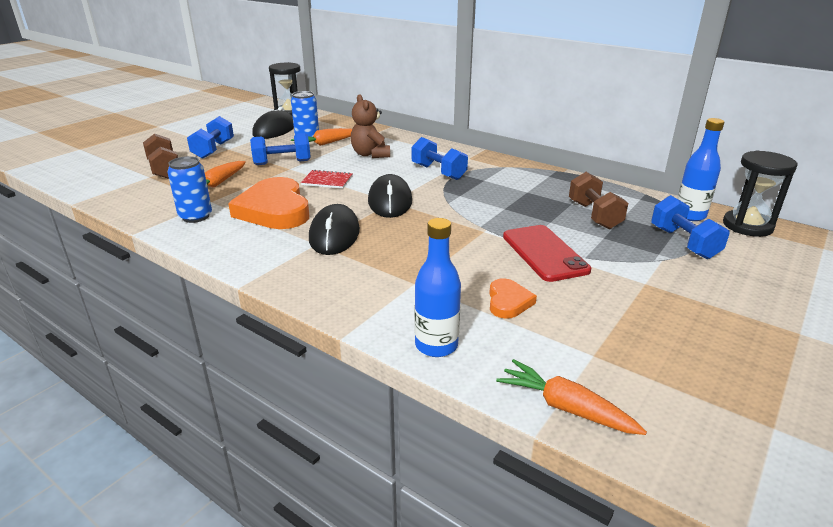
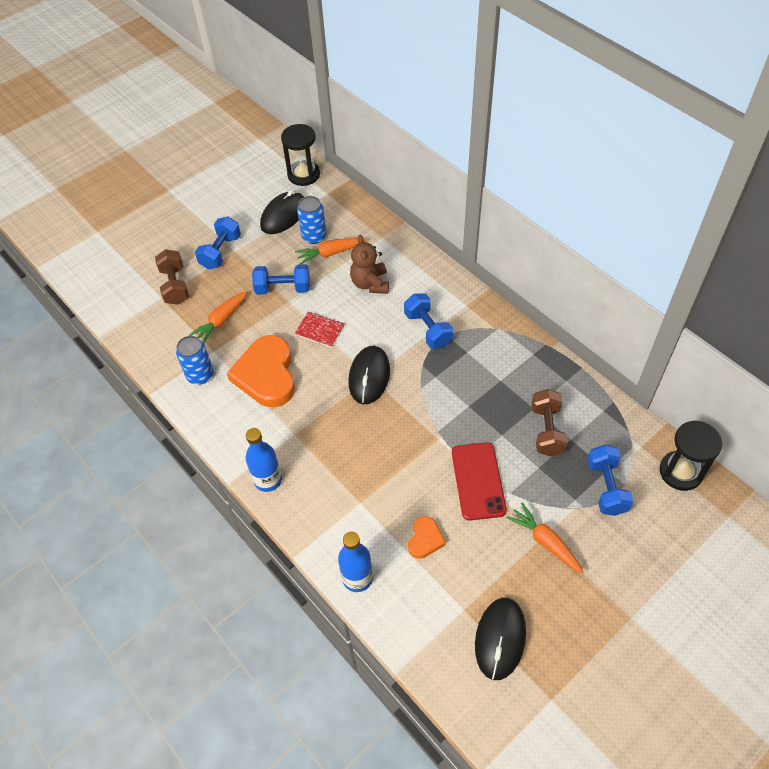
camera: 15 degrees right, 25 degrees up
(334, 234) = (311, 423): black mouse -> black mouse (500, 639)
(565, 407) = (424, 654): orange carrot -> orange carrot (545, 541)
(690, 215) = (636, 446): blue bottle -> blue bottle (268, 480)

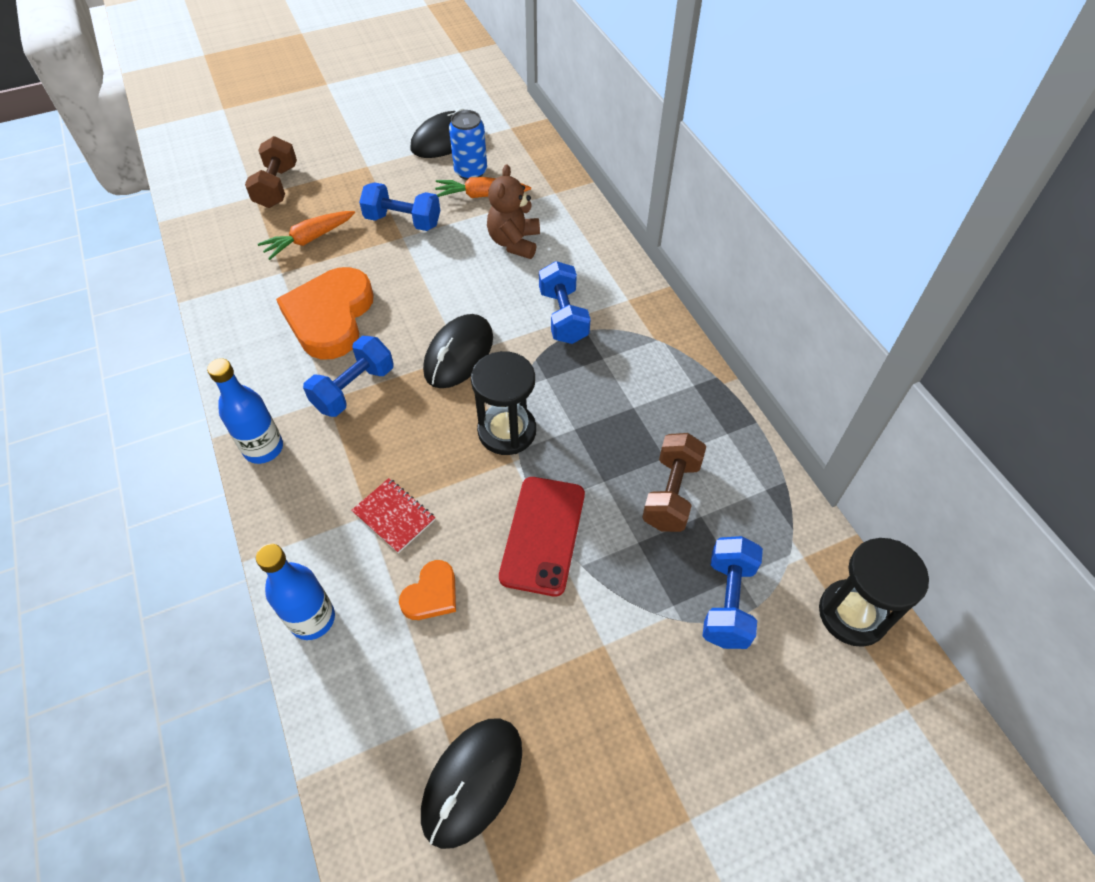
camera: 15 degrees right, 0 degrees up
(200, 375) = (250, 296): blue can -> none
(220, 252) = (350, 162): blue dumbbell -> blue dumbbell (354, 389)
(303, 175) = (492, 101): black hourglass -> black hourglass (507, 431)
(319, 330) = (423, 281): red notebook -> red notebook (394, 516)
(545, 541) = (603, 654): orange carrot -> none

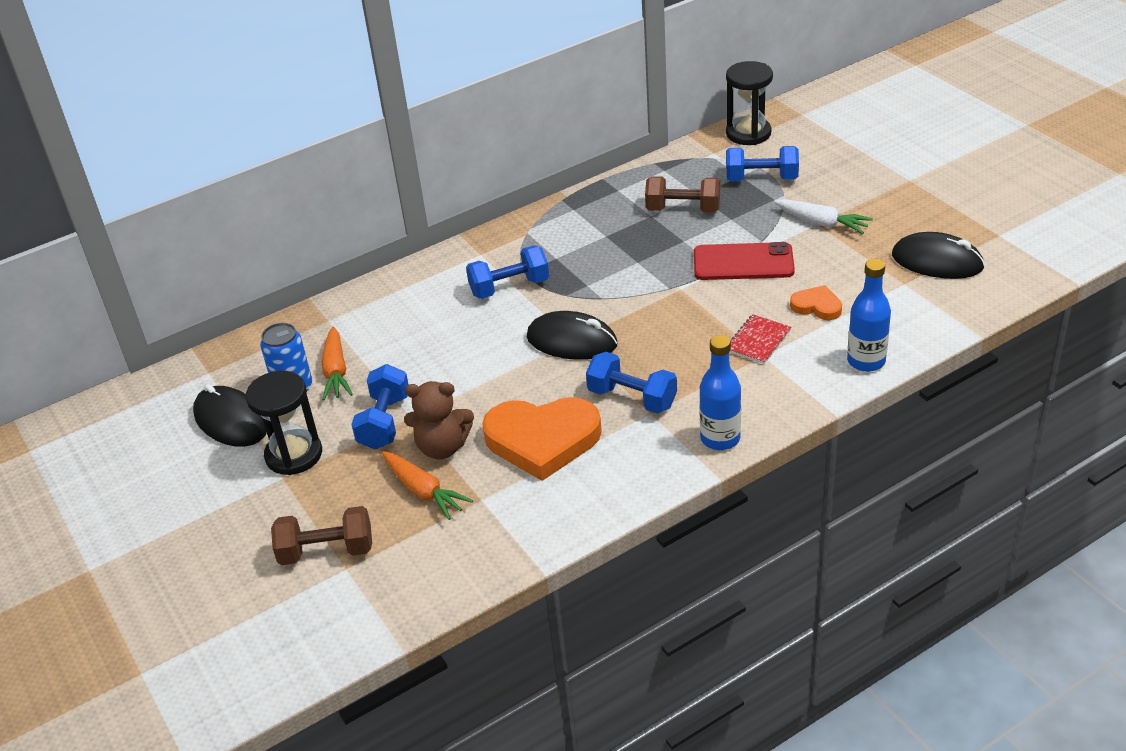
camera: 95 degrees left, 15 degrees down
(507, 431) = (651, 297): black hourglass -> black hourglass (294, 455)
(514, 242) = (411, 334): brown teddy bear -> brown teddy bear (442, 447)
(603, 651) = (822, 223): none -> white carrot

